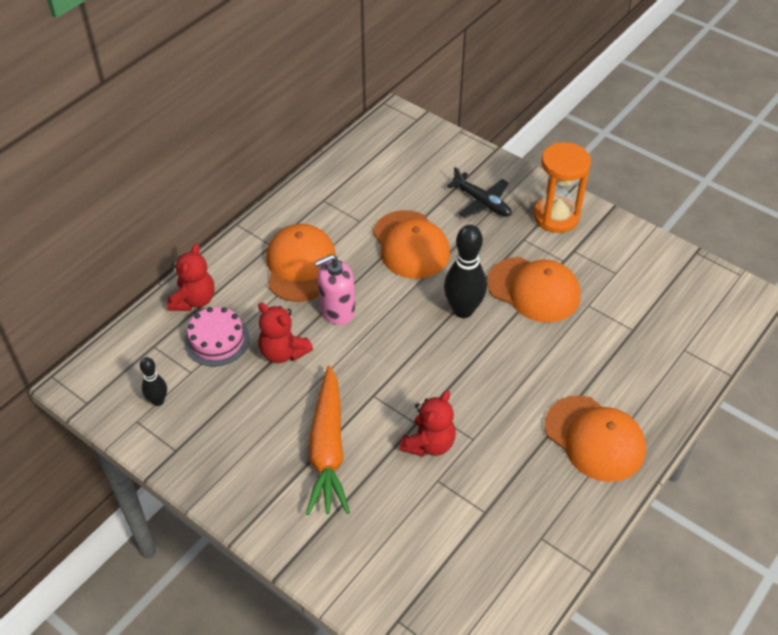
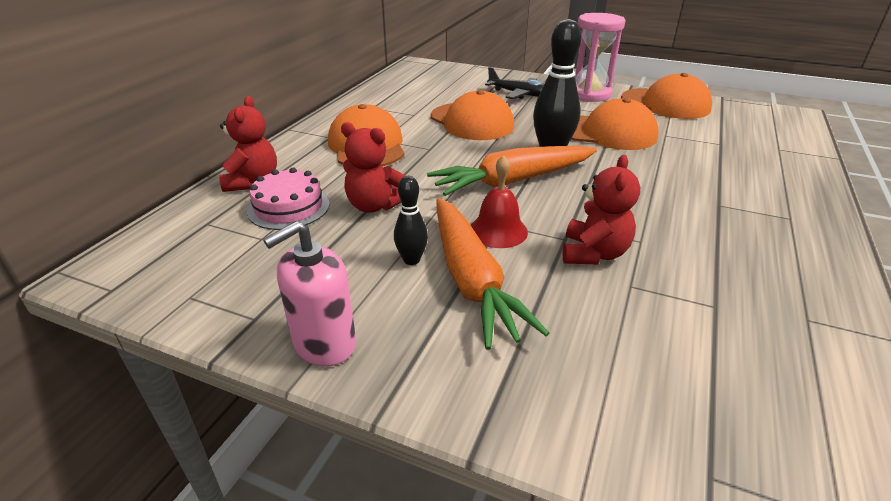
camera: 15 degrees left, 15 degrees down
(158, 401) = (219, 271): black bowling pin -> black bowling pin (411, 260)
(337, 310) = (421, 168): pink soap dispenser -> pink soap dispenser (324, 343)
(368, 403) = (498, 231): none -> red bell
(408, 345) = (512, 181): none -> orange carrot
(556, 216) = (589, 94): orange hourglass -> pink hourglass
(595, 438) = (769, 219): orange cap -> orange cap (665, 104)

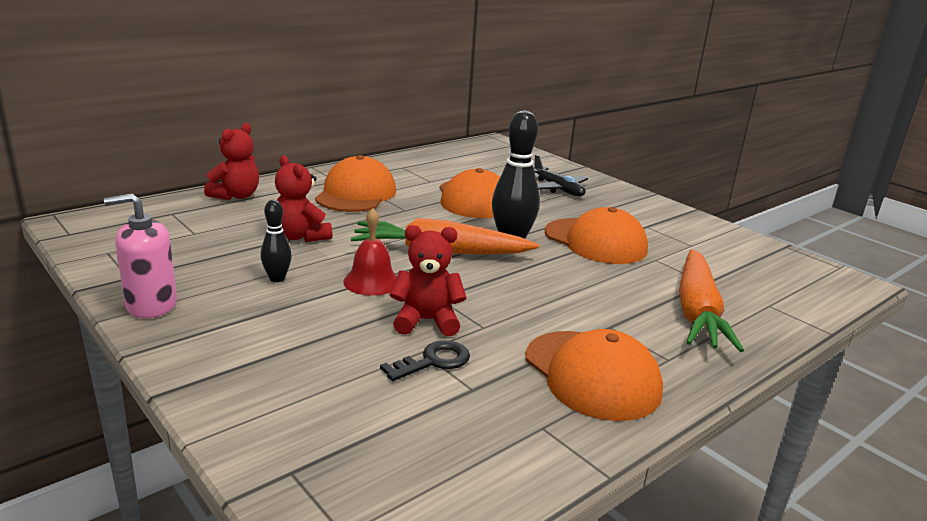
camera: 25 degrees right, 10 degrees down
(288, 207) = (238, 219): pink cake -> none
(472, 280) = (302, 305): orange carrot -> orange carrot (697, 312)
(589, 94) = (632, 206): pink hourglass -> none
(594, 253) = (426, 321): red teddy bear -> red teddy bear turned 135 degrees counterclockwise
(653, 292) = (433, 361): none -> black key
(665, 104) = (705, 234): orange cap -> orange cap (592, 375)

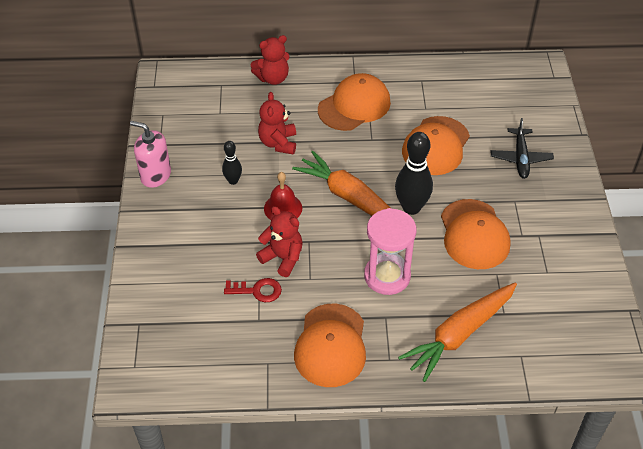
camera: 40 degrees right, 25 degrees up
(433, 361) = (257, 291): black key -> red key
(563, 295) = (387, 276): none -> pink hourglass

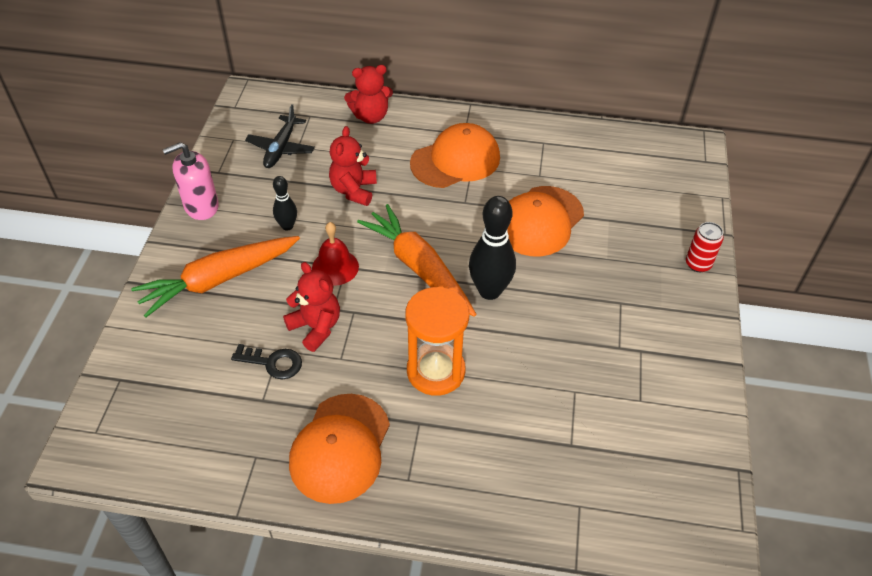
camera: 10 degrees right, 0 degrees up
(155, 175) = (201, 206): pink soap dispenser -> pink soap dispenser turned 60 degrees counterclockwise
(257, 291) = (273, 363): red key -> black key
(387, 276) = (436, 371): pink hourglass -> orange hourglass
(459, 335) = (506, 463): orange carrot -> orange carrot (218, 280)
(474, 234) = (559, 337): orange cap -> none
(520, 158) = (641, 251): black plane -> black plane (281, 148)
(566, 161) = (698, 264): none -> red can

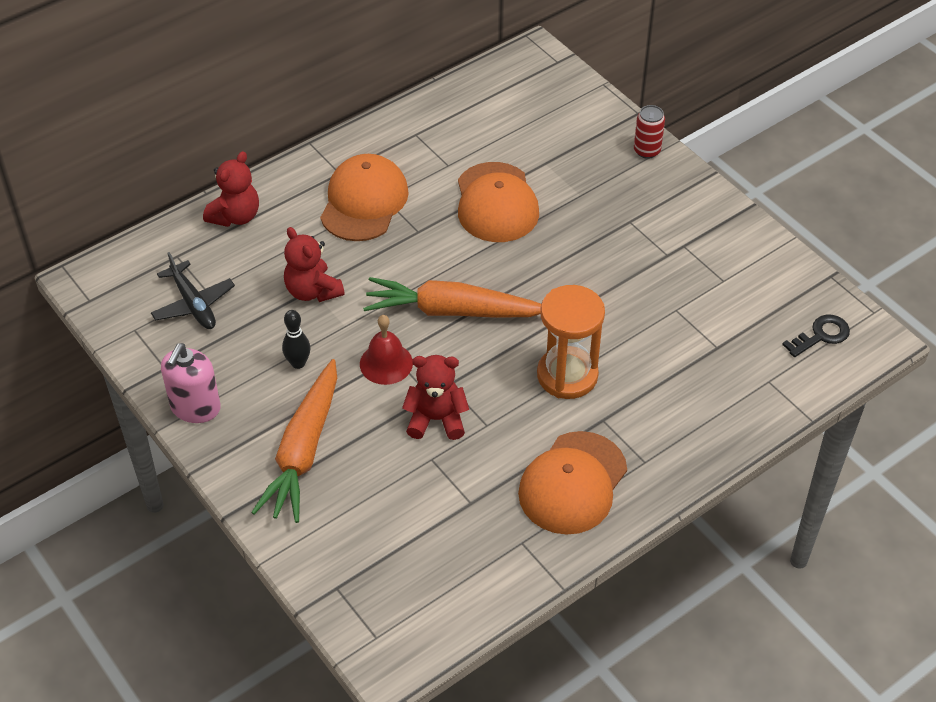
camera: 45 degrees left, 0 degrees up
(273, 363) = (440, 471): black key -> black key (821, 335)
(340, 448) = (572, 483): orange cap -> orange cap turned 60 degrees clockwise
(489, 291) = (528, 286): black bowling pin -> none

